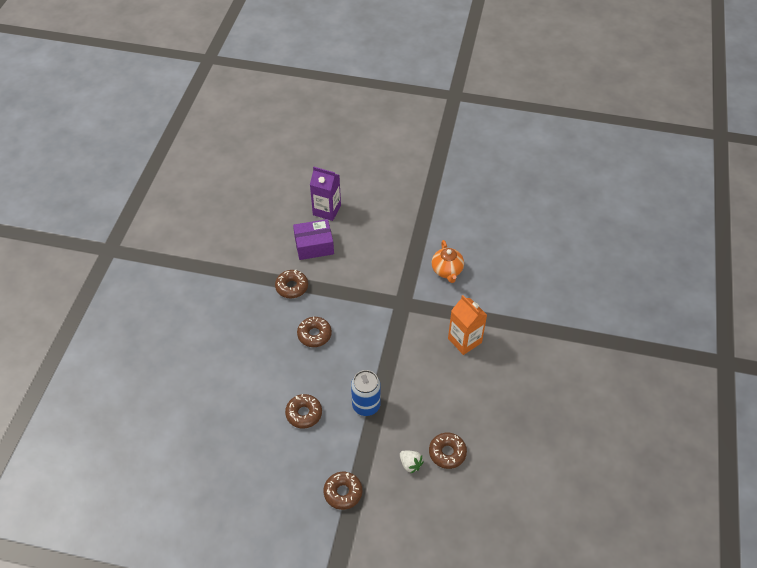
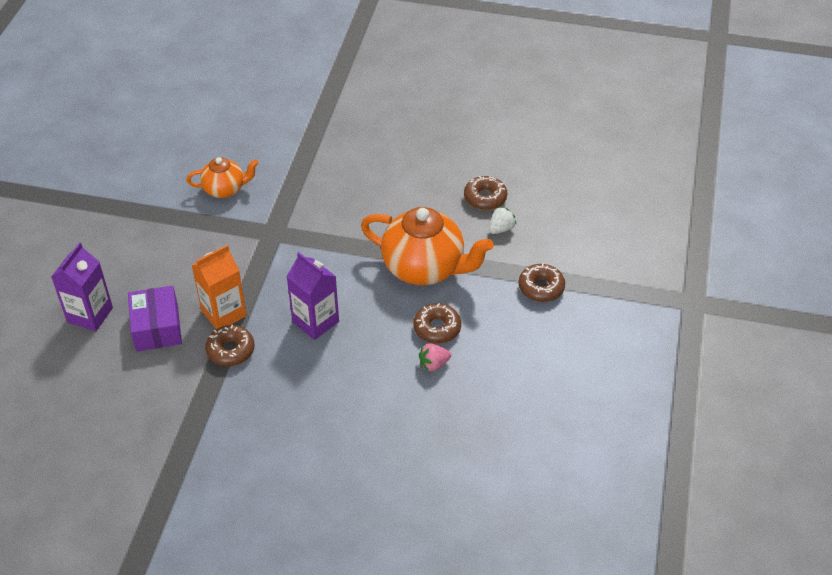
camera: 90 degrees left, 5 degrees down
(269, 411) = (433, 364): none -> pink strawberry
(314, 335) = (315, 322): brown donut -> purple carton
(366, 405) = (424, 268): blue can -> orange teapot
(464, 340) = (334, 178): orange carton -> orange carton (224, 313)

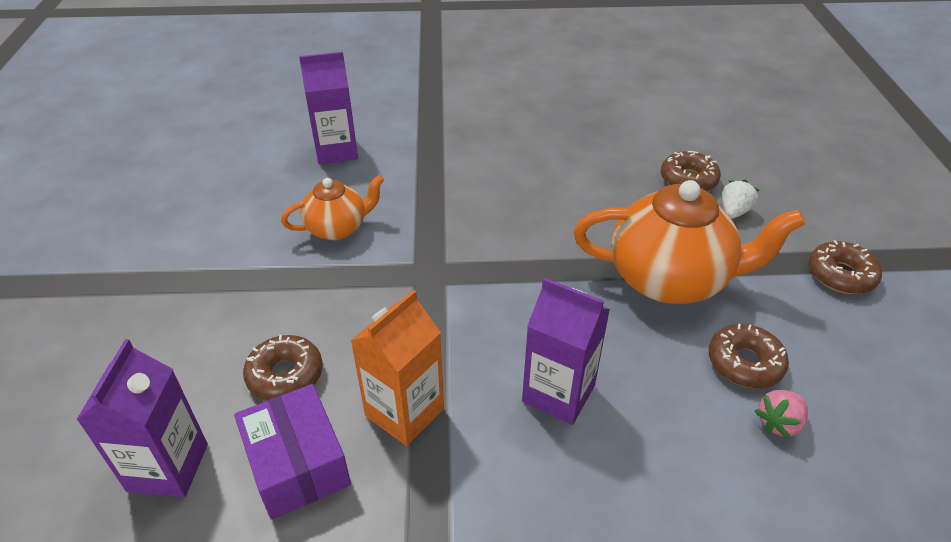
camera: 15 degrees left, 5 degrees down
(230, 350) = (441, 477): brown donut -> brown donut (285, 375)
(244, 127) = (336, 151): none -> purple carton

